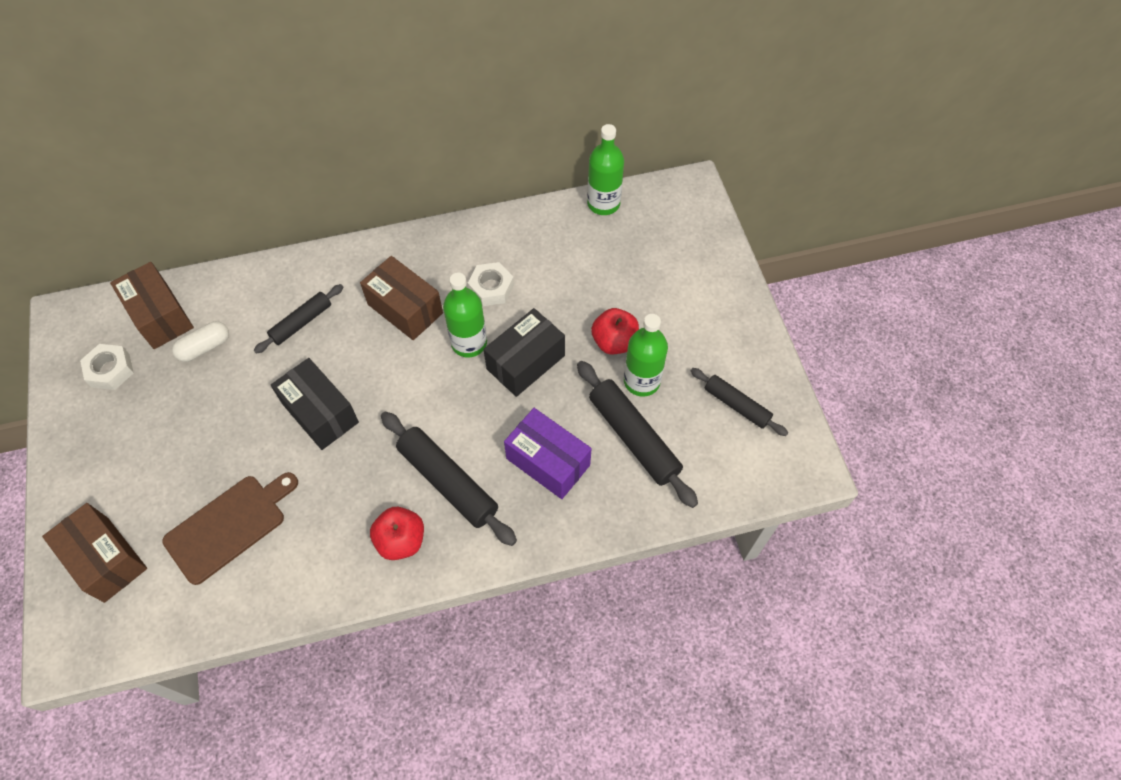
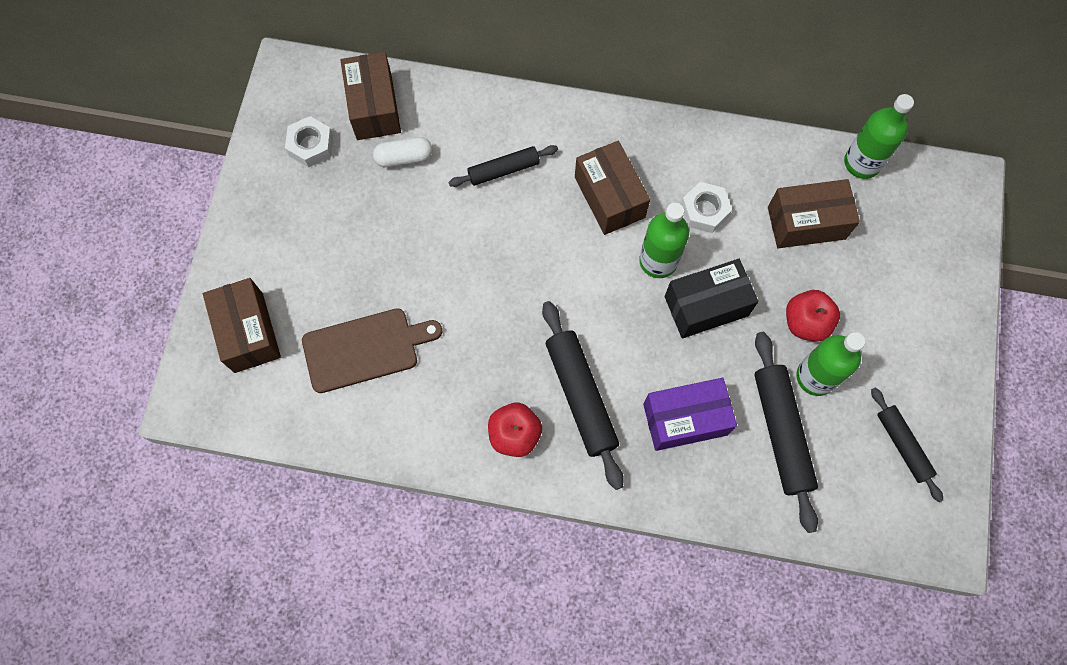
camera: 25 degrees right, 10 degrees up
(320, 413) = (487, 273): black box -> none
(548, 462) = (685, 419): purple box -> purple box turned 75 degrees counterclockwise
(579, 265) = (806, 223): none -> brown box

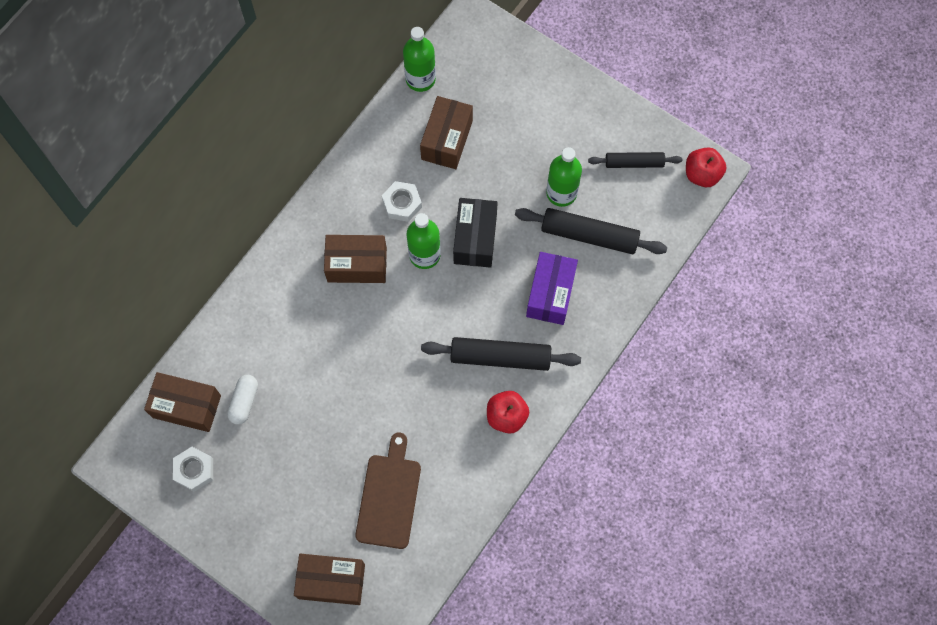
camera: 65 degrees left, 0 degrees up
(503, 170) = (294, 331): black rolling pin -> none
(806, 323) = (520, 179): red apple -> red apple (702, 174)

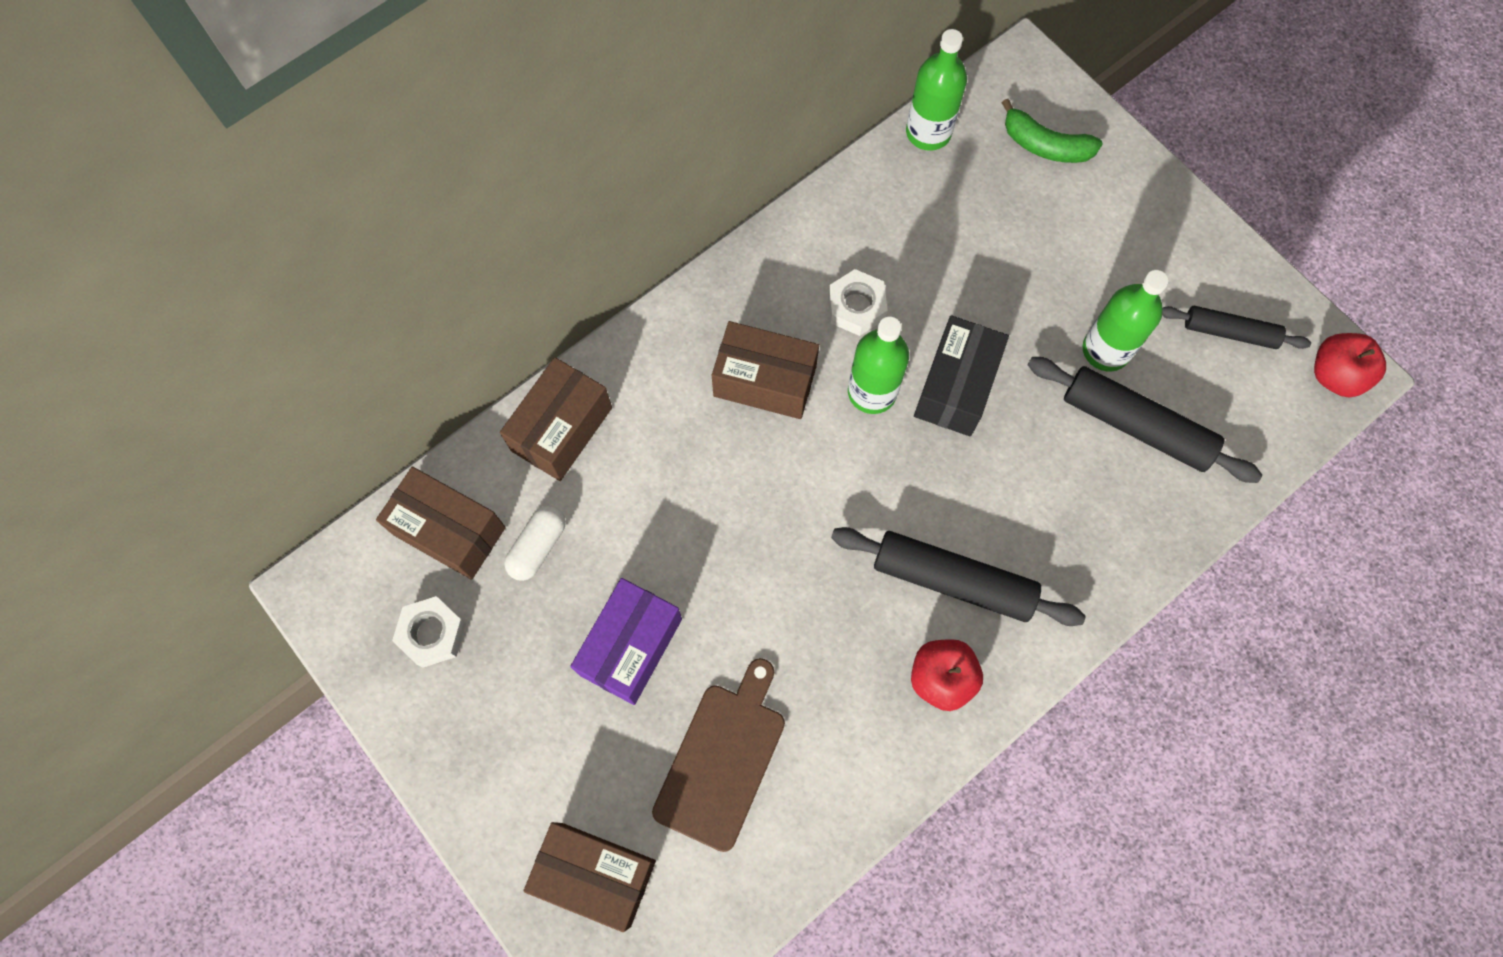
camera: 15 degrees right, 0 degrees up
(447, 140) = (947, 229): brown box -> brown box (562, 429)
(496, 70) = (1045, 145): none -> green banana
(550, 294) = (1055, 501): purple box -> purple box (631, 646)

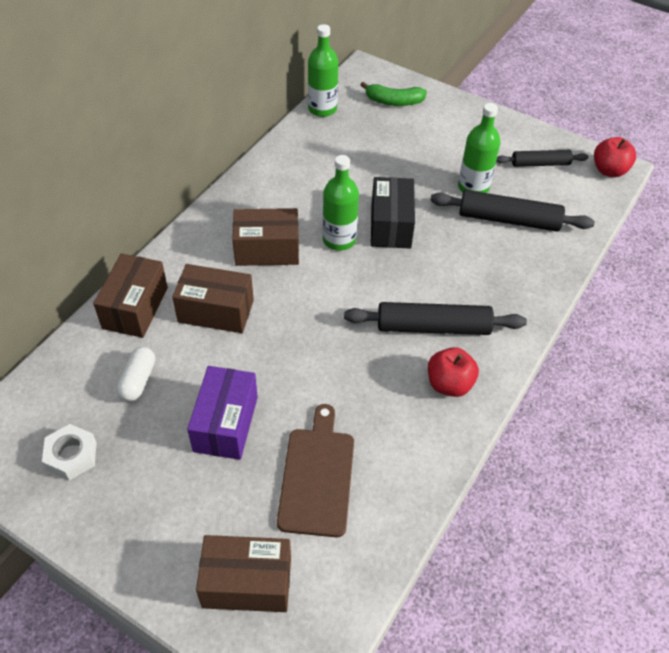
camera: 20 degrees left, 20 degrees down
(449, 531) = (68, 387): brown box -> brown box (216, 311)
(856, 307) = (311, 199): white nut -> none

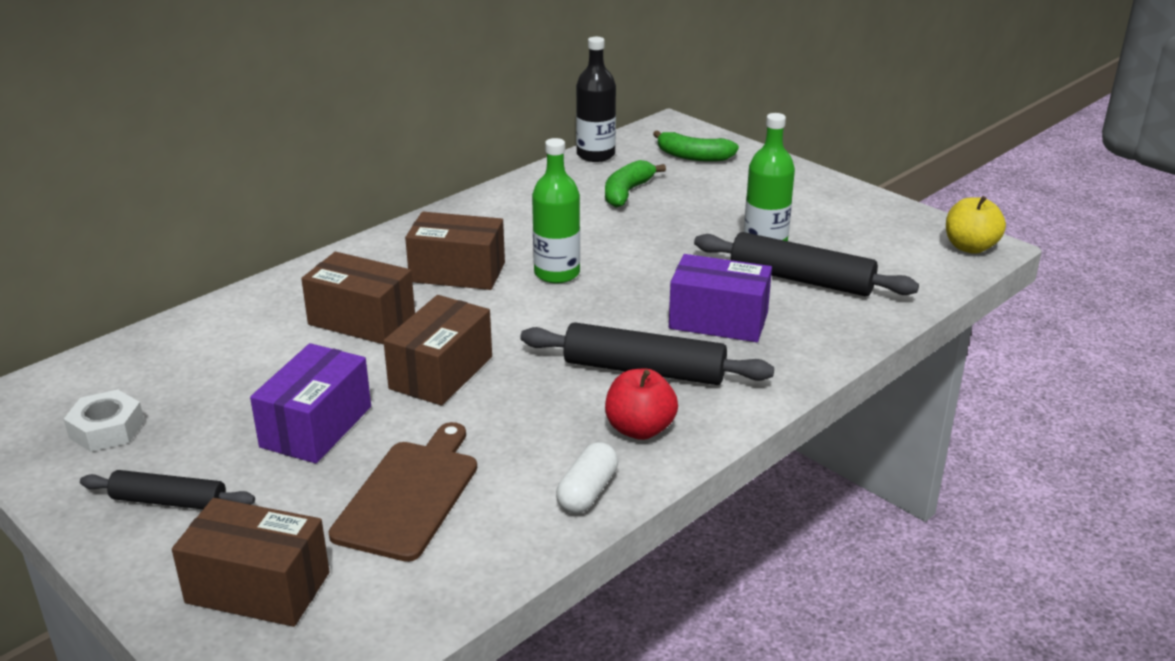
camera: 15 degrees right, 20 degrees down
(135, 308) = (263, 305): brown box -> brown box (441, 373)
(138, 380) = (229, 371): white capsule -> white capsule (587, 492)
(322, 109) = (595, 155): green bottle -> black bottle
(359, 147) = (627, 192): none -> green banana
(390, 225) = (633, 267): black box -> none
(466, 270) = (718, 320): none -> purple box
(540, 164) = (871, 231): black rolling pin -> black rolling pin (169, 501)
(609, 170) = (970, 247): red apple -> yellow apple

